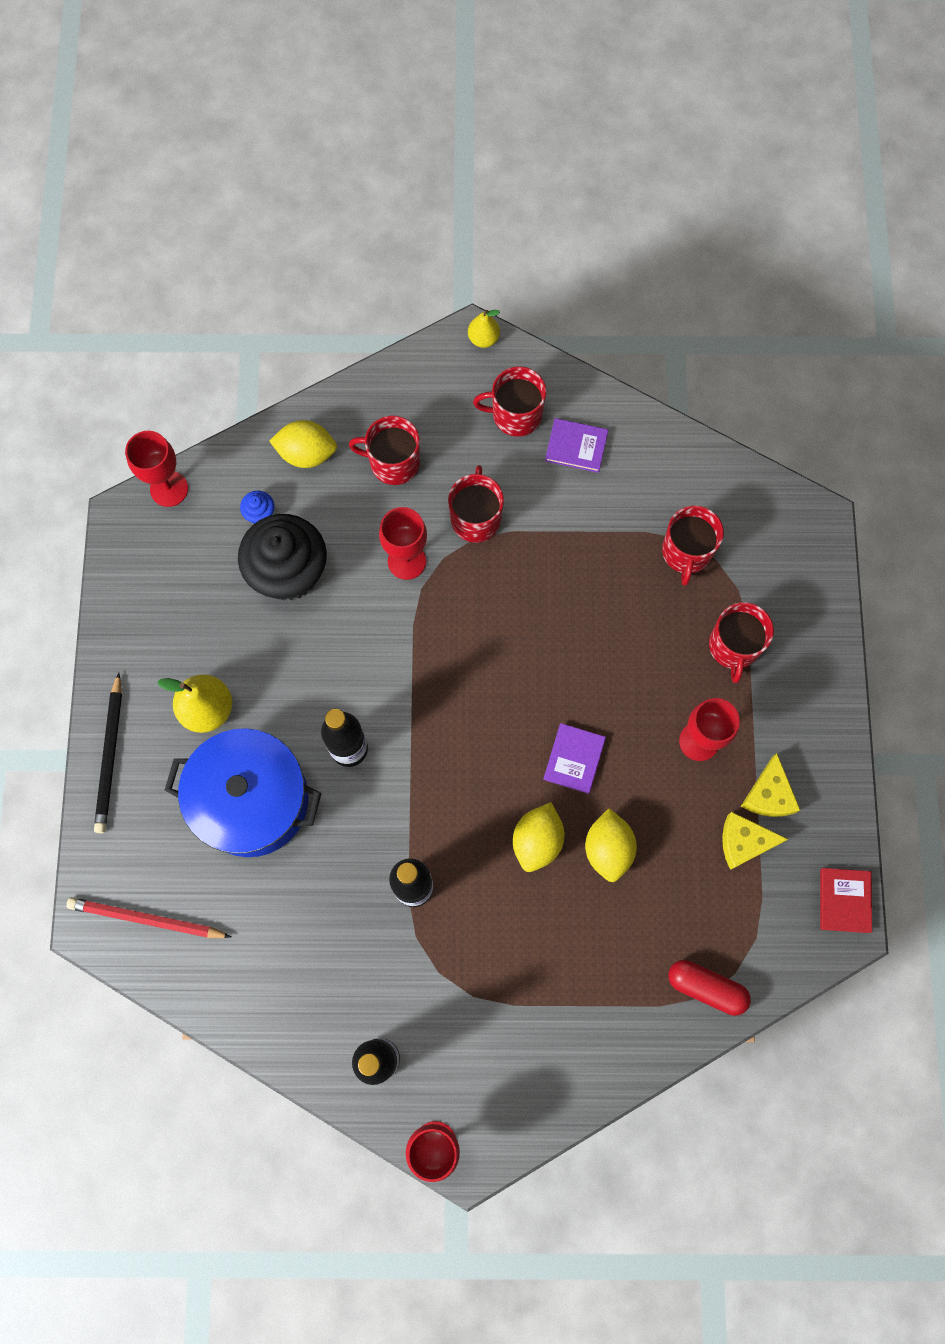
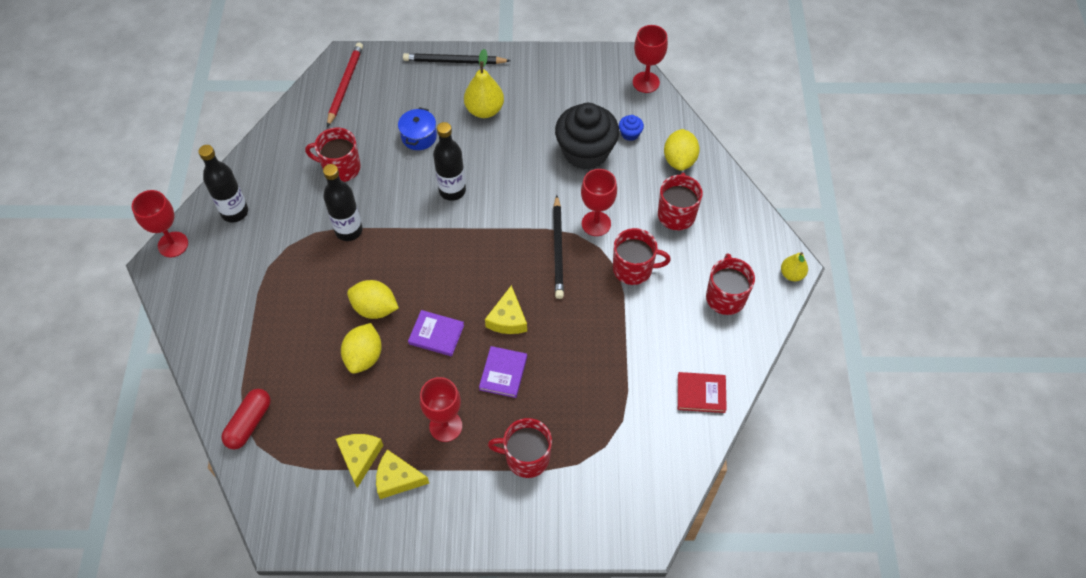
camera: 90 degrees right, 15 degrees down
(252, 800) = (419, 136): blue pot -> blue pot, size x0.45
(445, 608) = (558, 249): none -> black pencil
(550, 671) = (508, 319): none -> yellow cheese
(576, 447) = (701, 341): purple book -> purple book (503, 373)
(608, 849) = (364, 356): yellow lemon -> yellow lemon turned 75 degrees counterclockwise
(686, 552) = (610, 423): red mug -> red mug (341, 168)
(844, 900) = (303, 535): red book -> red book (701, 393)

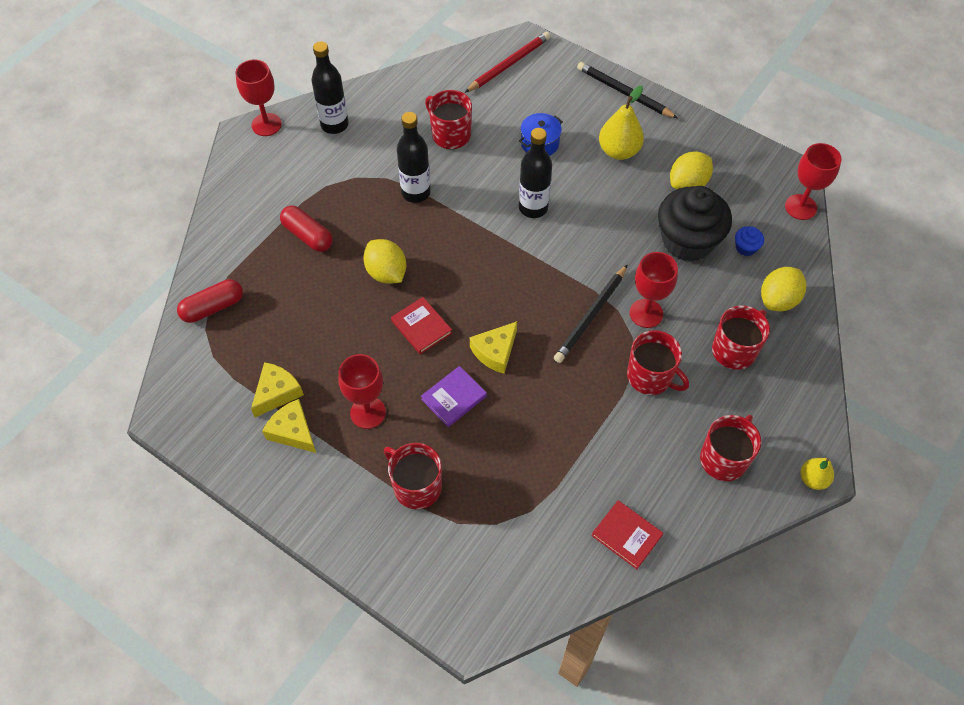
camera: 35 degrees right, 0 degrees up
(285, 316) = (307, 235): none -> red capsule
(364, 356) = (346, 309): yellow lemon -> yellow lemon (688, 184)
(436, 334) = (421, 327): purple book -> red book

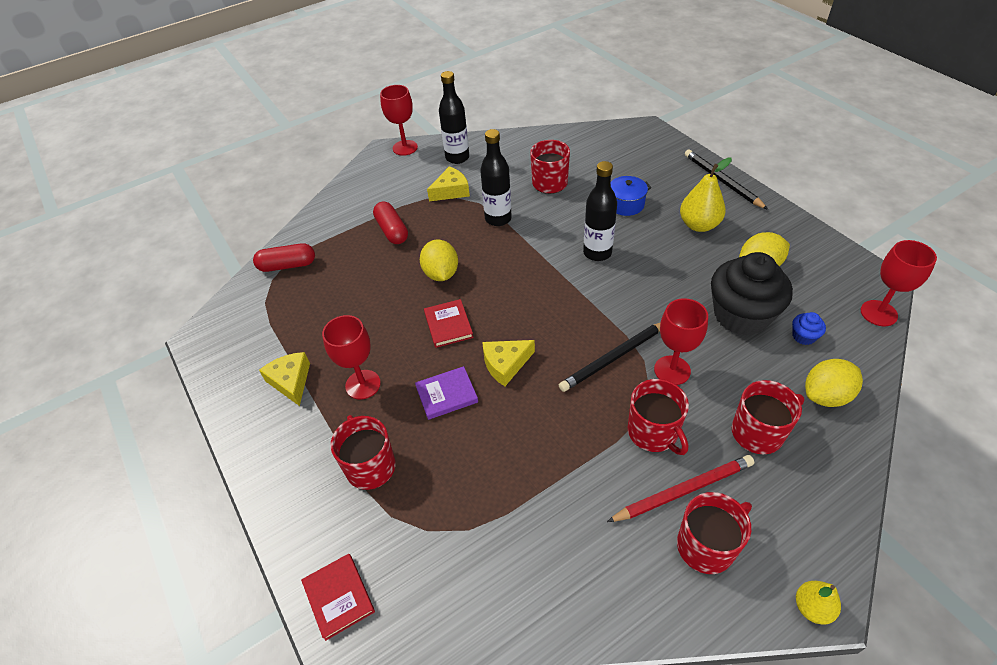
camera: 25 degrees right, 10 degrees down
(277, 392) = (297, 345): yellow cheese -> yellow cheese (451, 191)
(508, 64) = (624, 142): red pencil -> red pencil (683, 490)
(626, 535) = (560, 594): red book -> red book (339, 597)

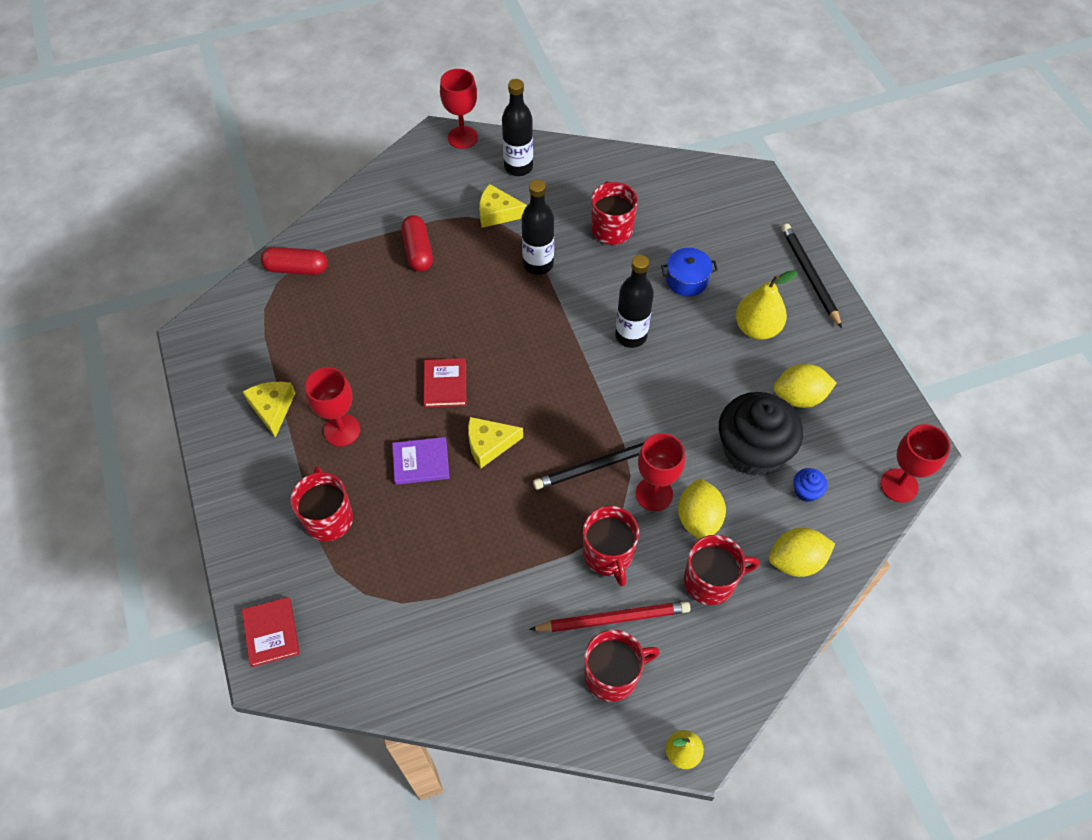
camera: 10 degrees right, 10 degrees up
(441, 274) = (455, 320): yellow lemon -> yellow lemon (698, 519)
(451, 191) = (497, 213): yellow cheese -> yellow cheese turned 150 degrees counterclockwise

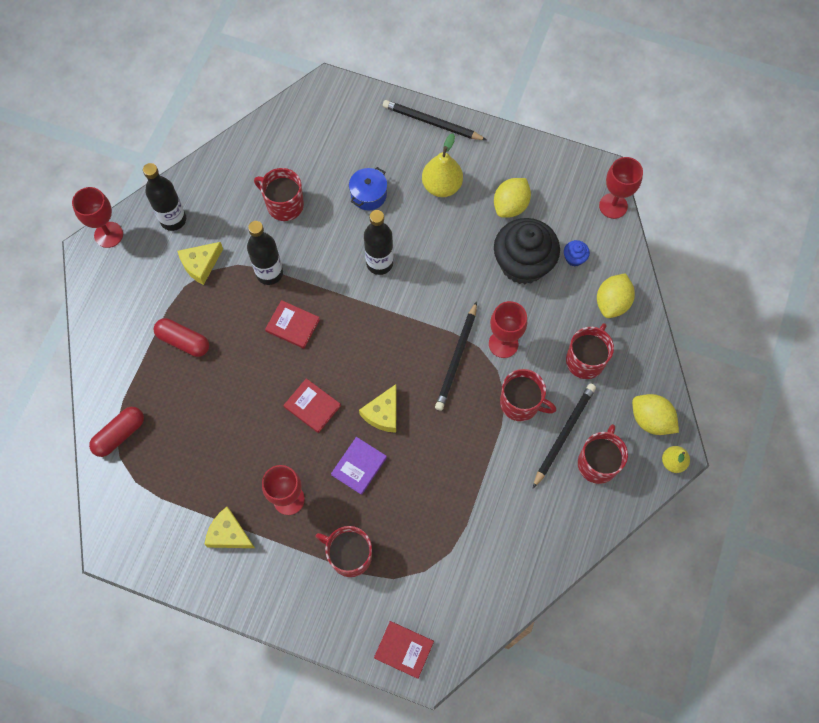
camera: 50 degrees left, 10 degrees up
(506, 315) = (292, 325): none -> red book
(613, 618) = (563, 434): red pencil -> black pencil
(698, 519) = (541, 333): yellow lemon -> yellow lemon (651, 420)

